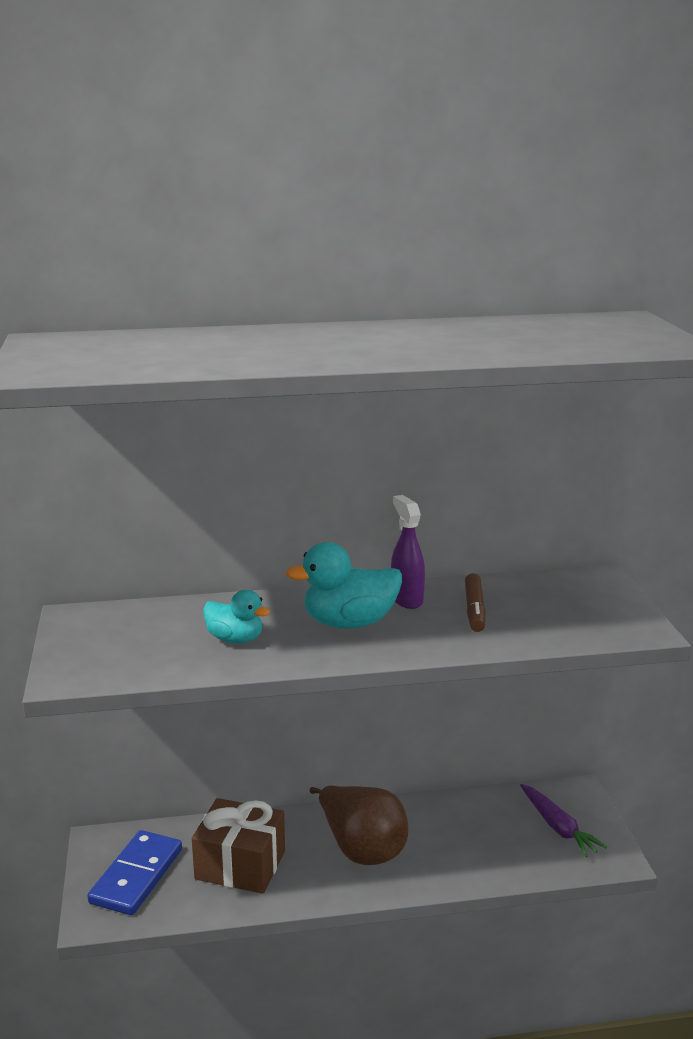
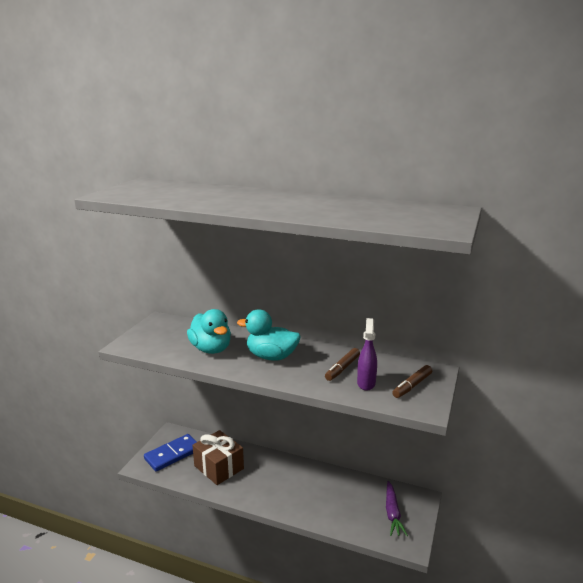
camera: 30 degrees right, 0 degrees up
(235, 639) = (211, 349): turquoise duck -> turquoise duck, size x1.59
(361, 849) = (279, 482): brown pear -> none
(406, 599) = (314, 353): purple spray bottle -> purple spray bottle (366, 383)
(592, 606) = (412, 386): none -> brown marker

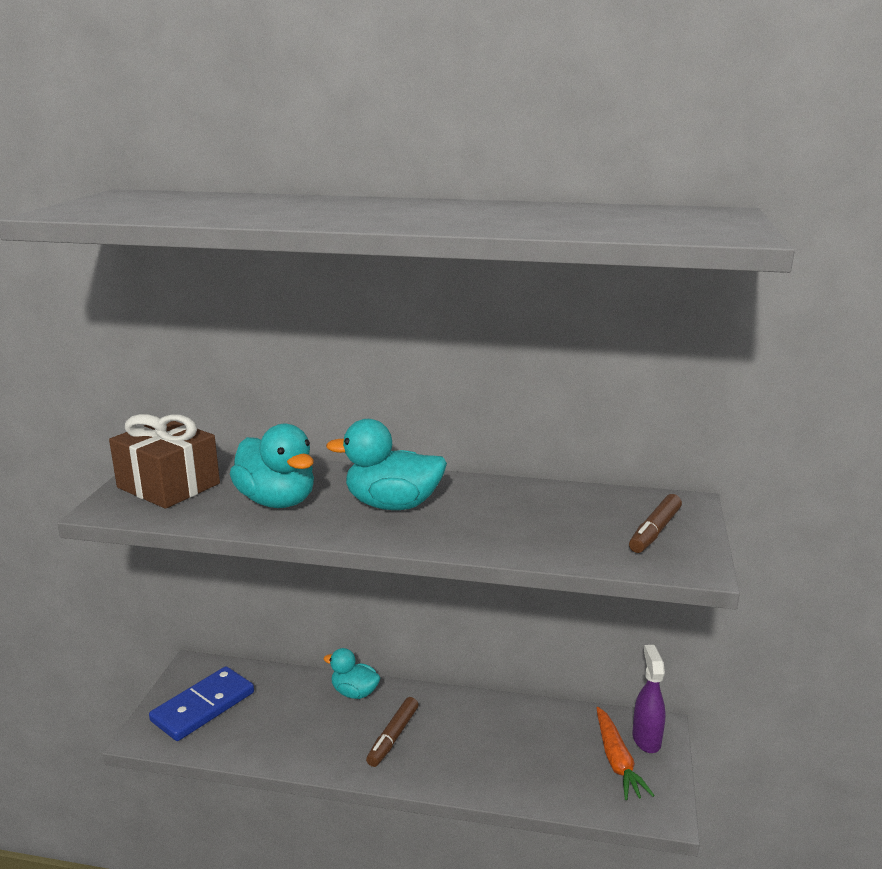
camera: 10 degrees left, 0 degrees up
(219, 467) = (294, 719): brown gift -> brown gift (168, 485)
(254, 456) = (354, 692): none -> turquoise duck
(342, 368) = (525, 513): brown marker -> brown marker (393, 737)
(366, 383) = (575, 534): purple spray bottle -> purple spray bottle (646, 739)
(392, 513) = (617, 761): purple carrot -> orange carrot

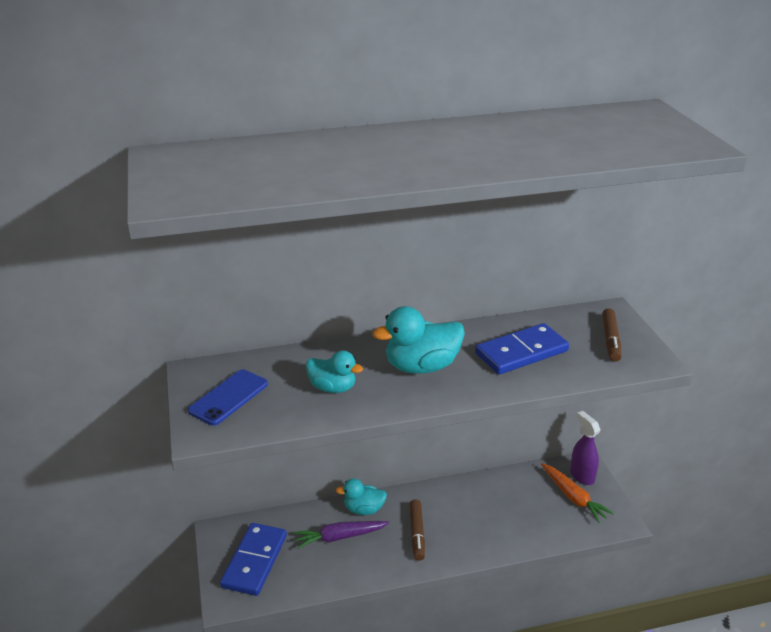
camera: 25 degrees left, 10 degrees up
(168, 485) = (229, 397): brown gift -> blue phone
(277, 501) = (333, 388): turquoise duck -> turquoise duck, size x0.63
(307, 712) = (340, 537): none -> purple carrot
(524, 518) = (521, 352): none -> blue domino

